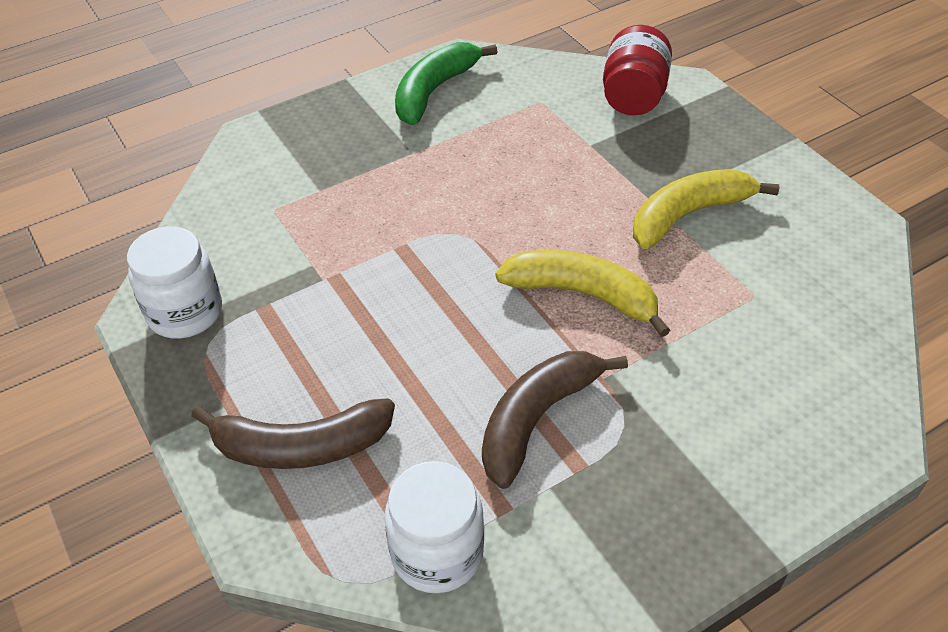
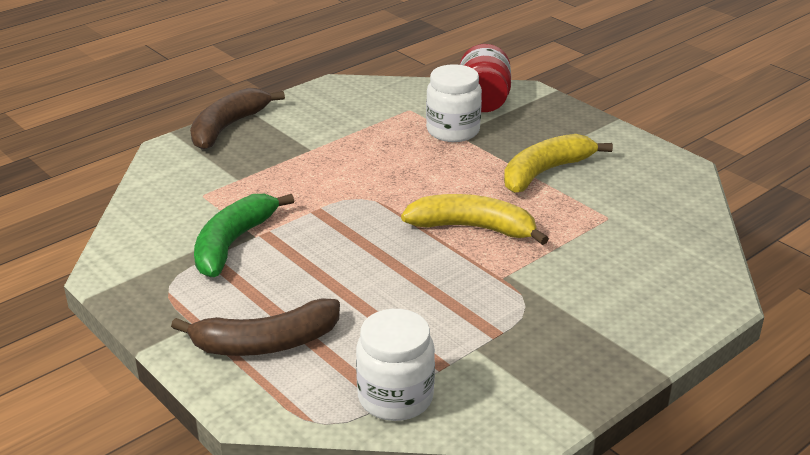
camera: 10 degrees left, 15 degrees down
(185, 312) = (143, 267): white jar -> white jar (453, 131)
(434, 91) = (318, 108): green banana -> green banana (233, 243)
(536, 418) = (455, 307): brown banana -> brown banana (228, 127)

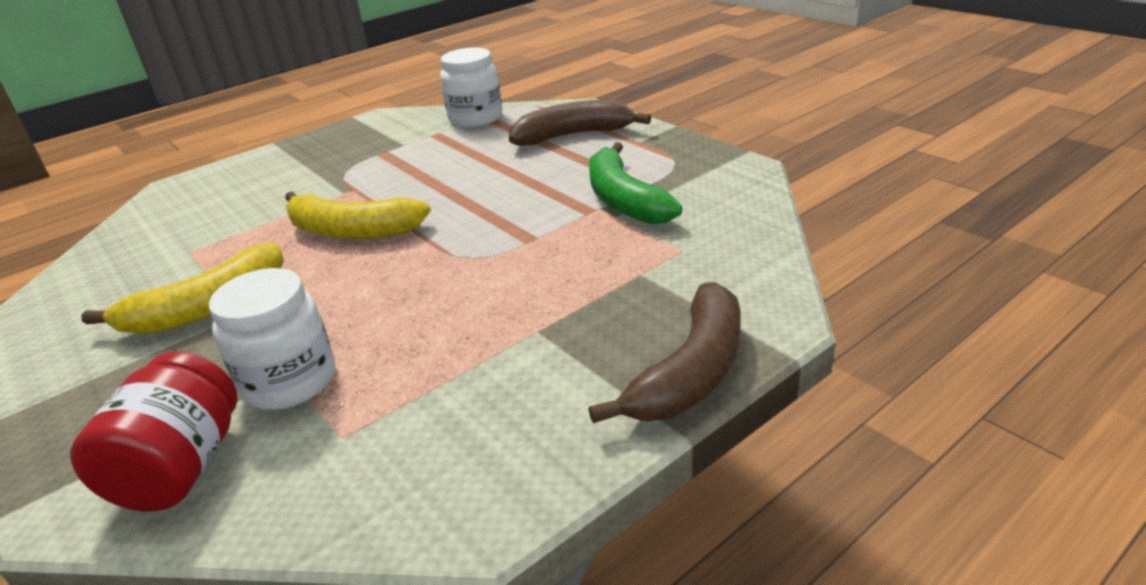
camera: 175 degrees left, 0 degrees up
(233, 243) = (623, 199): green banana -> green banana turned 135 degrees clockwise

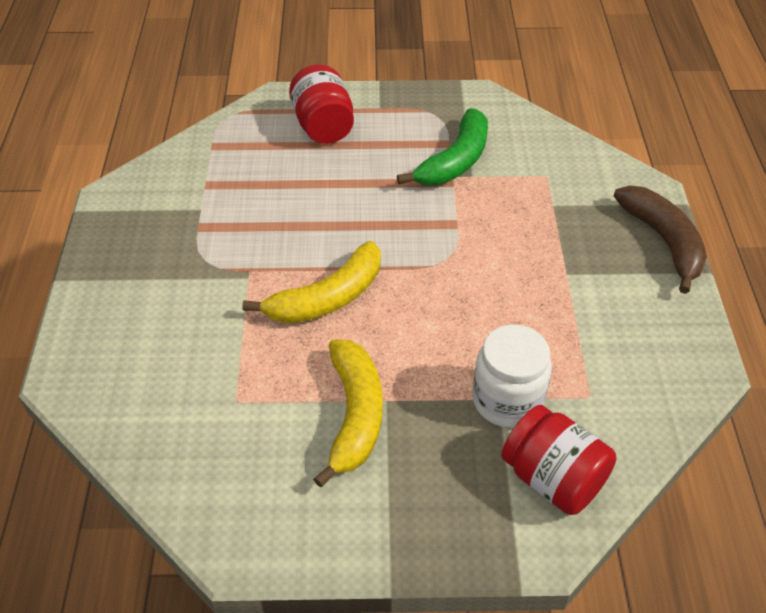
camera: 55 degrees left, 15 degrees up
(475, 118) = (209, 151): white jar -> none
(573, 135) = (323, 126): brown banana -> red jar
(623, 199) = (455, 161): green banana -> green banana turned 75 degrees counterclockwise

